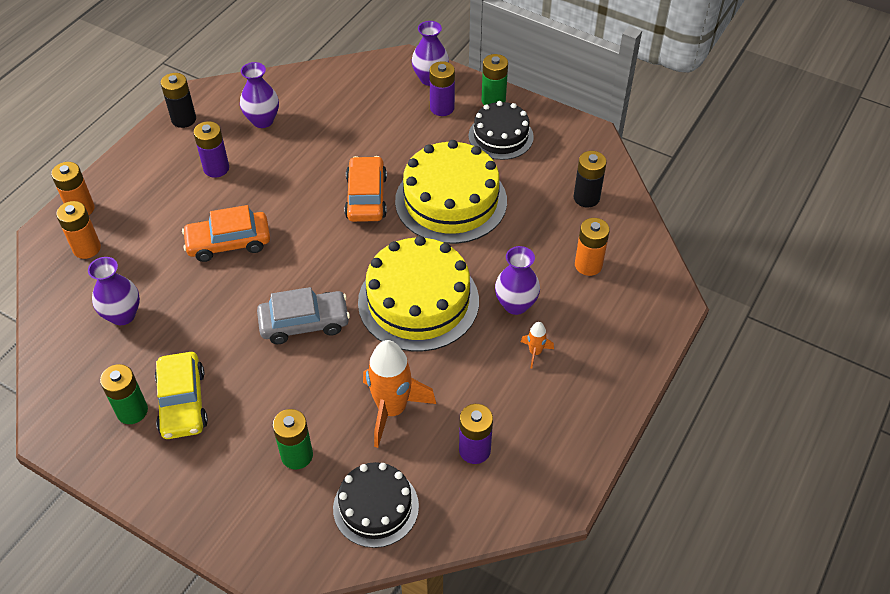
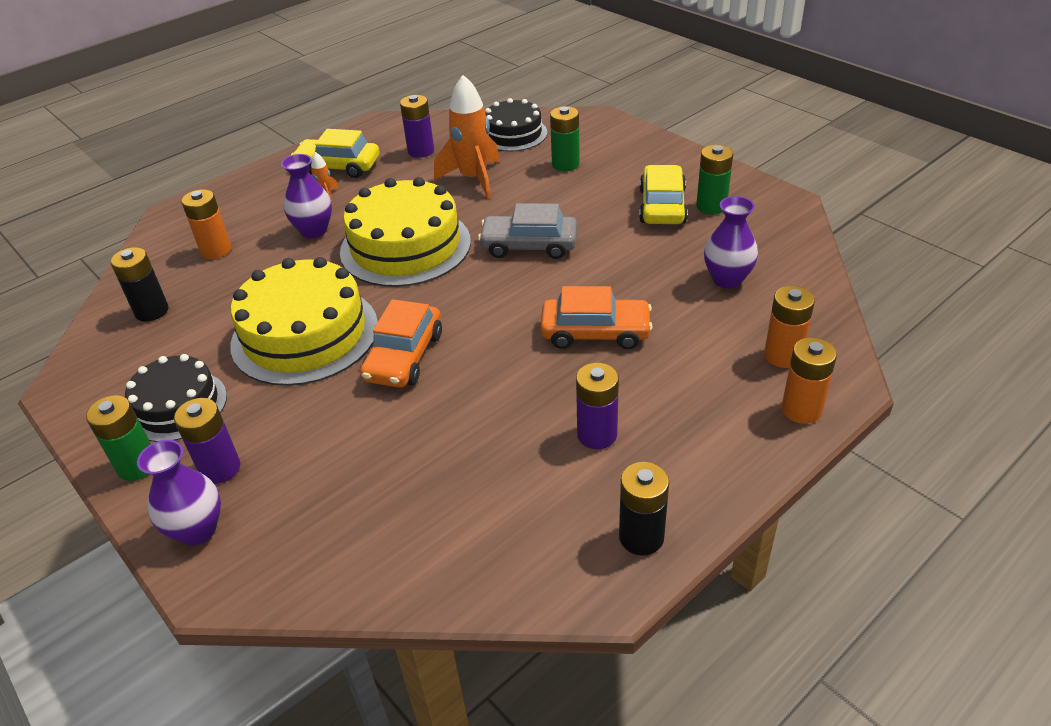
camera: 160 degrees left, 10 degrees down
(262, 120) = (506, 505): purple vase -> none
(553, 403) = (338, 166): none -> yellow car

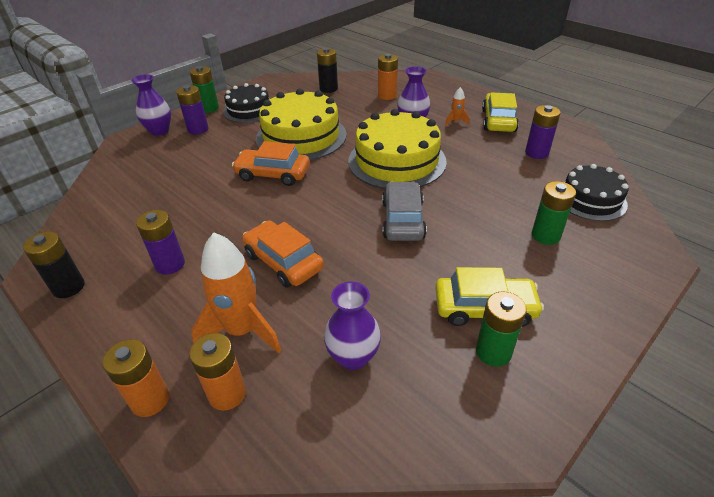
camera: 85 degrees right, 0 degrees up
(474, 179) = (500, 183): orange rocket -> orange rocket (242, 331)
(595, 332) = (283, 261): orange car -> orange car turned 135 degrees clockwise

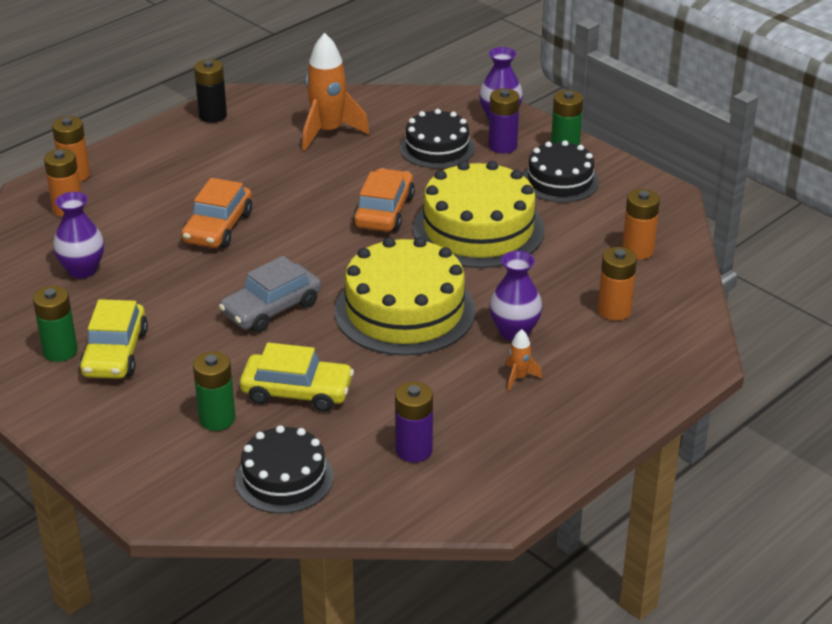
camera: 90 degrees right, 5 degrees down
(170, 264) = (230, 162): purple battery -> none
(190, 154) = (437, 148): none -> black cake
(242, 331) = (132, 210): orange rocket -> orange rocket (328, 132)
(283, 261) = (218, 227): orange car -> orange car turned 150 degrees clockwise
(328, 89) = (638, 250): black battery -> orange battery
(403, 220) = (271, 308): grey car -> grey car turned 135 degrees clockwise
(498, 121) = (521, 425): yellow car -> yellow car (297, 392)

